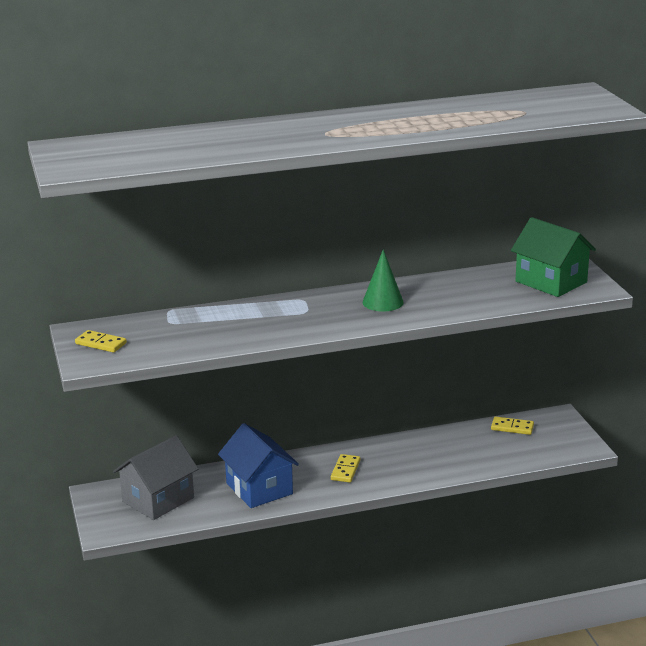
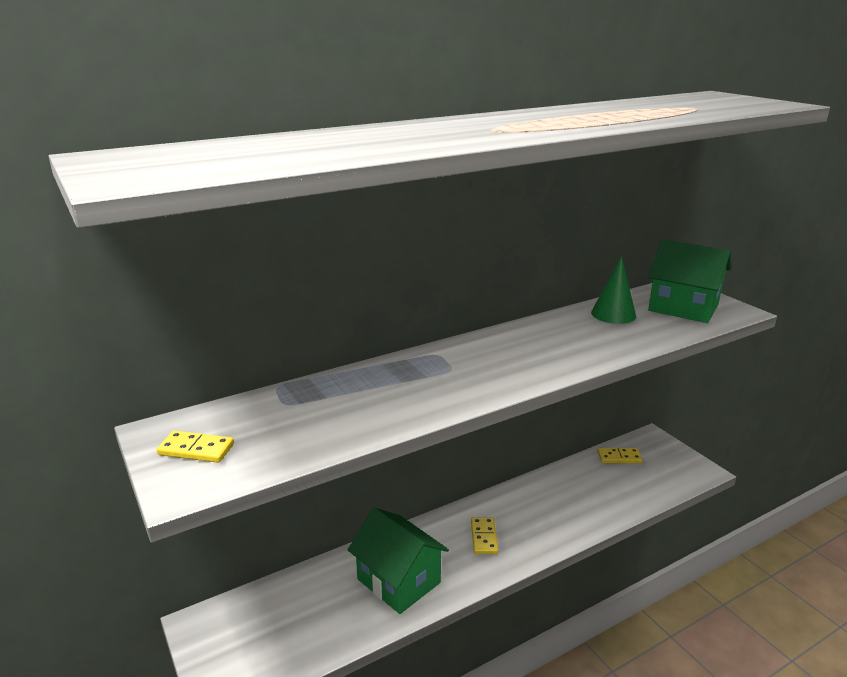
camera: 15 degrees left, 0 degrees up
(158, 499) = (281, 621): grey house -> none
(259, 488) = (398, 581): blue house -> green house
(383, 302) = (530, 348): green cone -> green cone (613, 314)

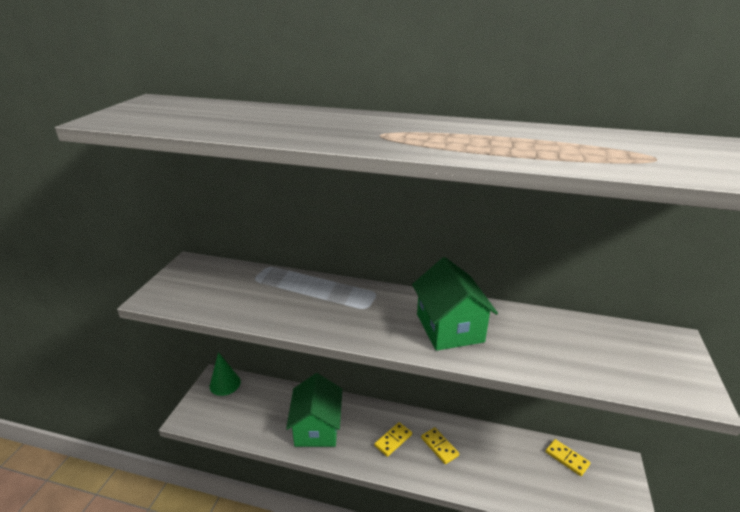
camera: 45 degrees right, 5 degrees up
(196, 449) = (186, 281): yellow domino -> yellow domino (439, 446)
(613, 314) = (557, 331): green cone -> green cone (225, 384)
(683, 307) = (639, 360): green house -> green house (449, 328)

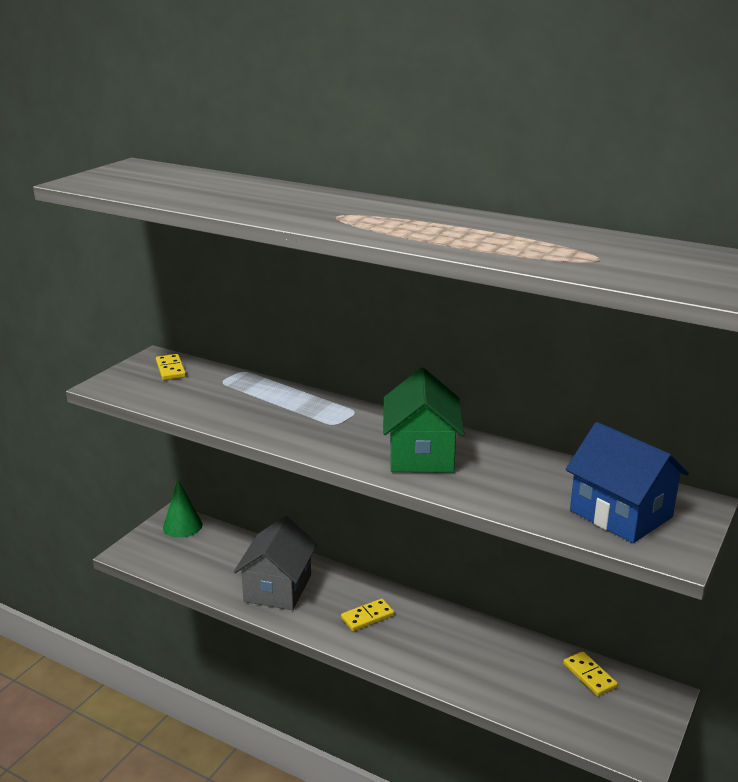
camera: 15 degrees right, 5 degrees down
(317, 428) = (277, 588): green house -> grey house
(439, 446) = (424, 633): yellow domino -> yellow domino (171, 369)
(632, 361) = (620, 514): none -> blue house

